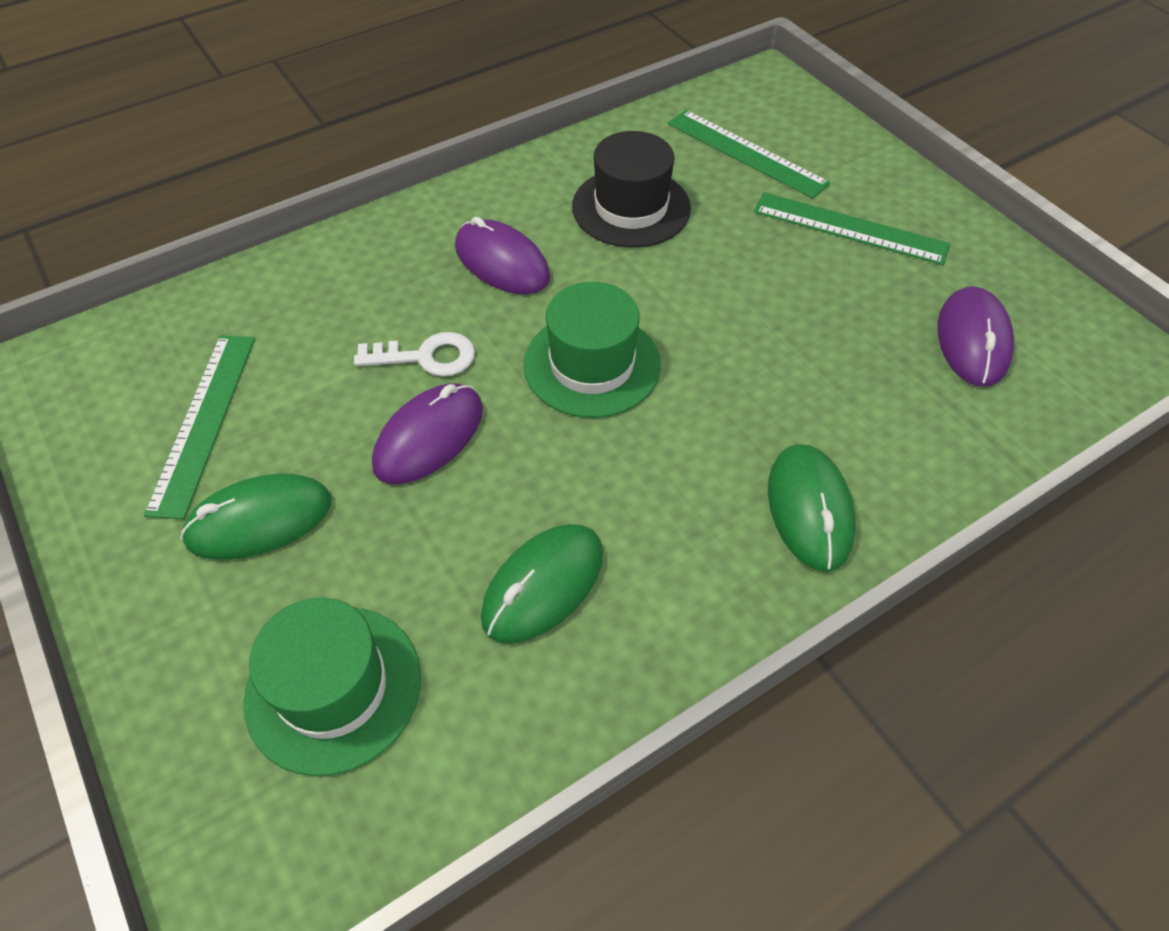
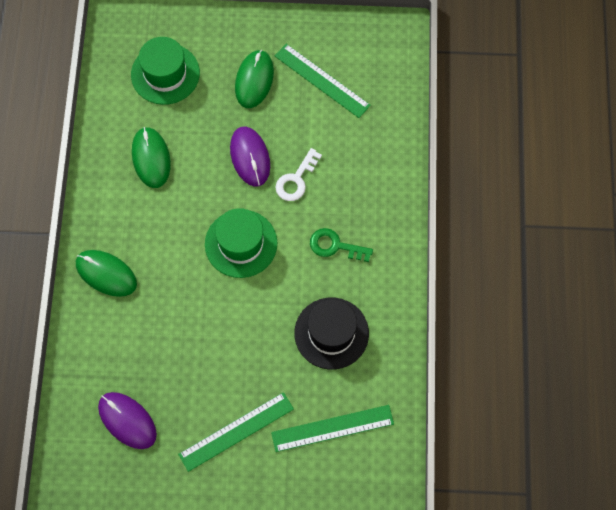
camera: 125 degrees right, 15 degrees up
(502, 262) = (335, 246): purple mouse -> green key

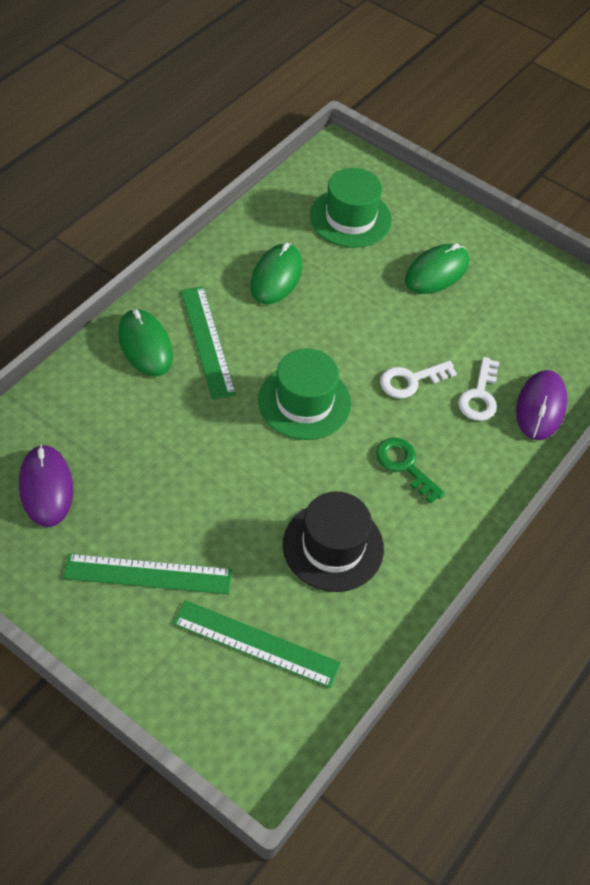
camera: 30 degrees right, 15 degrees down
(250, 157) = (378, 333): purple mouse -> purple mouse (540, 407)
(322, 80) = (509, 311): green ruler -> green ruler (207, 341)
(346, 161) = (479, 396): none -> white key

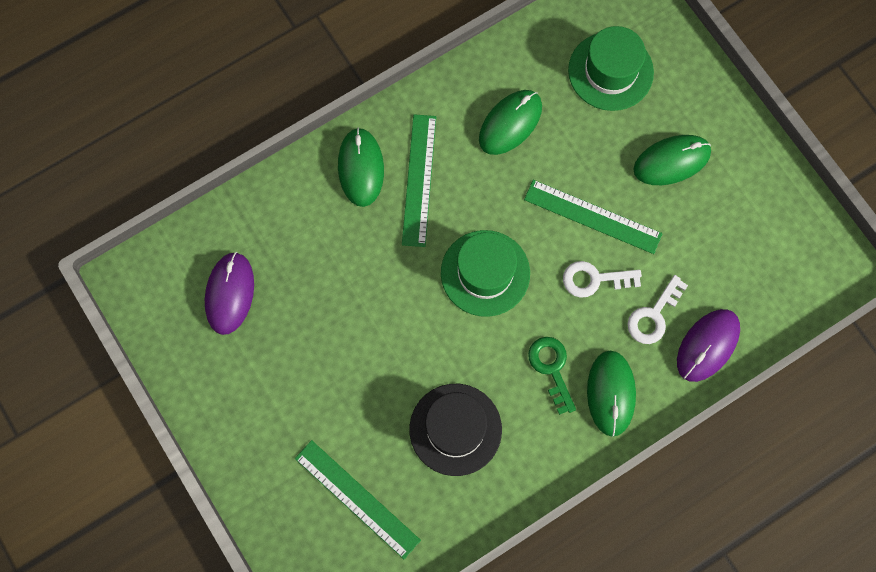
camera: 25 degrees right, 20 degrees up
(148, 574) = (289, 405): green ruler -> green ruler (592, 216)
(471, 471) = (611, 393): none -> green mouse

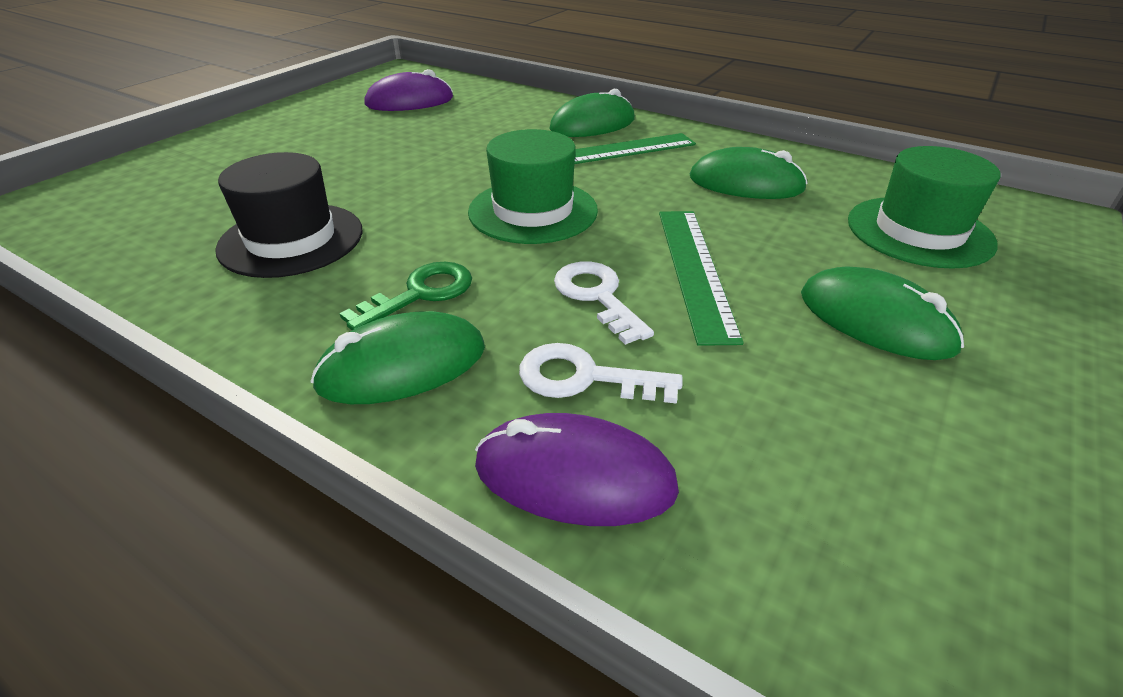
camera: 65 degrees right, 35 degrees down
(357, 499) = (178, 199): green ruler -> none

